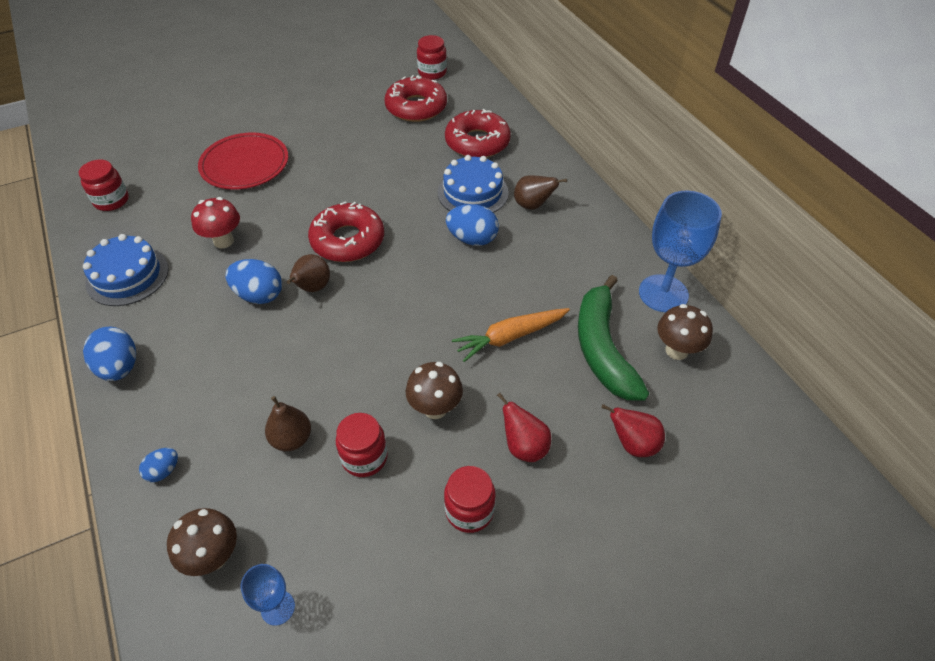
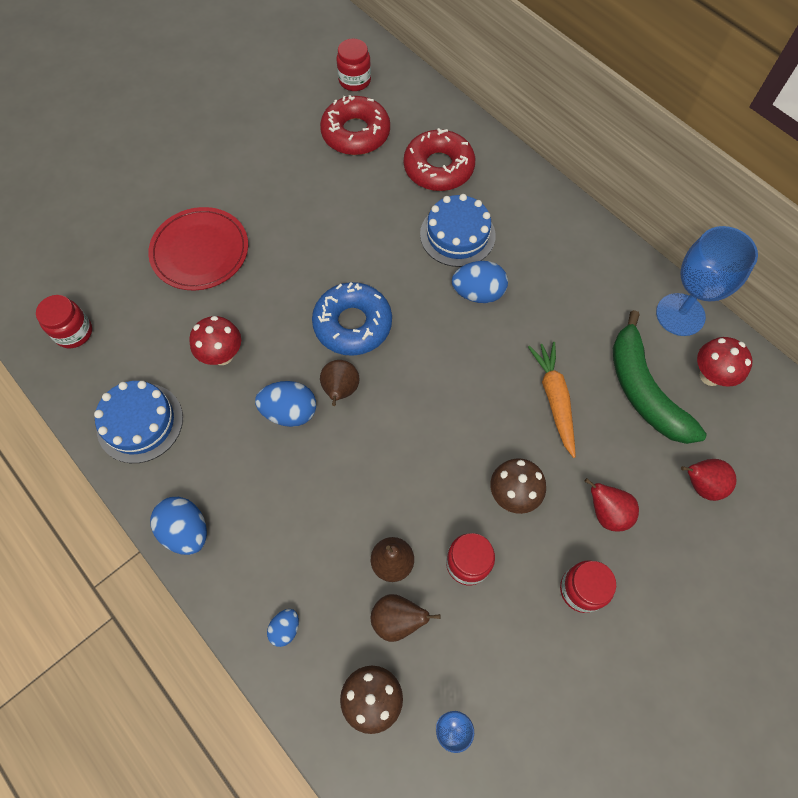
camera: 15 degrees left, 15 degrees up
(348, 240) = (352, 324): red donut -> blue donut
(510, 337) = (554, 399): orange carrot -> orange carrot turned 120 degrees clockwise
(533, 205) = (523, 237): brown pear -> brown pear (397, 620)
(676, 350) = (710, 376): brown mushroom -> red mushroom

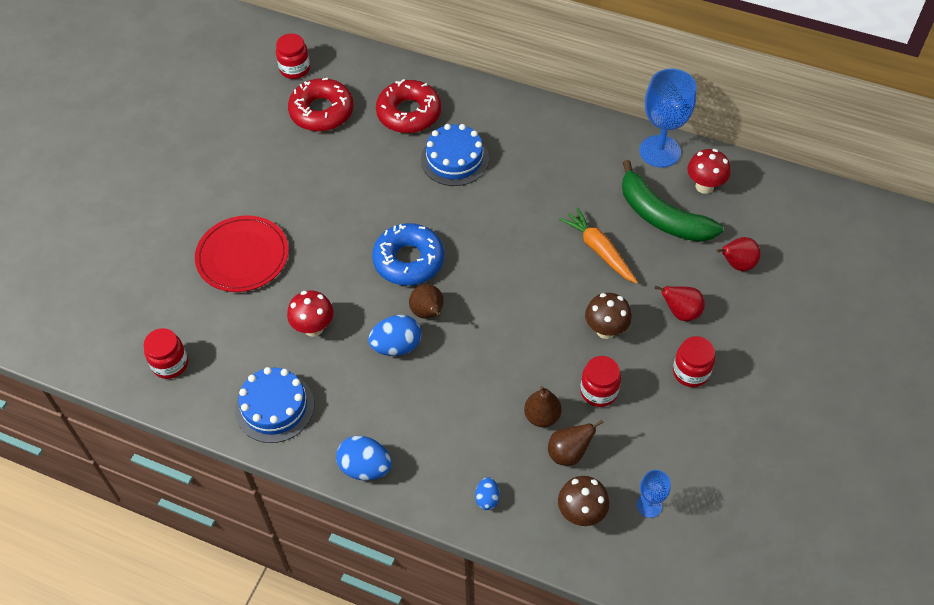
camera: 25 degrees left, 10 degrees down
(478, 293) = (496, 197): blue egg -> none

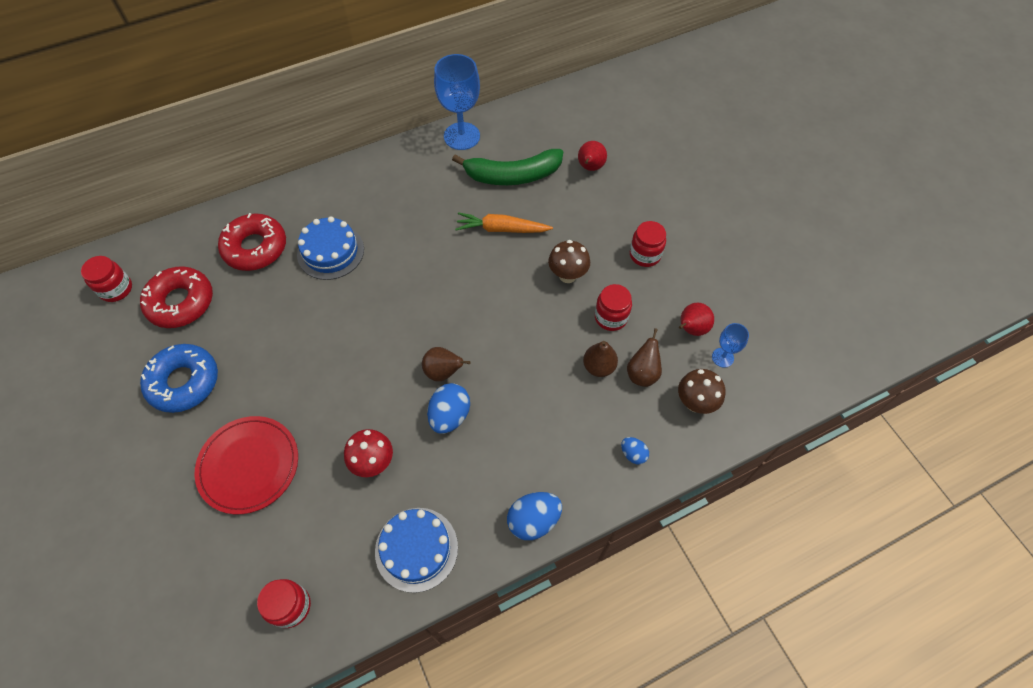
camera: 50 degrees left, 5 degrees up
(408, 260) = (384, 349): blue donut -> blue donut (184, 382)
(681, 312) = (595, 224): red pear -> red pear (691, 329)
(704, 186) = (514, 136): red mushroom -> none

